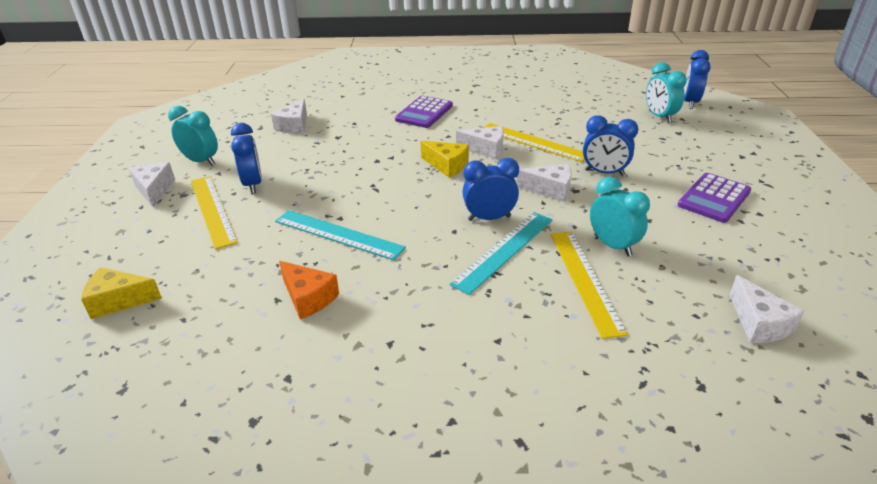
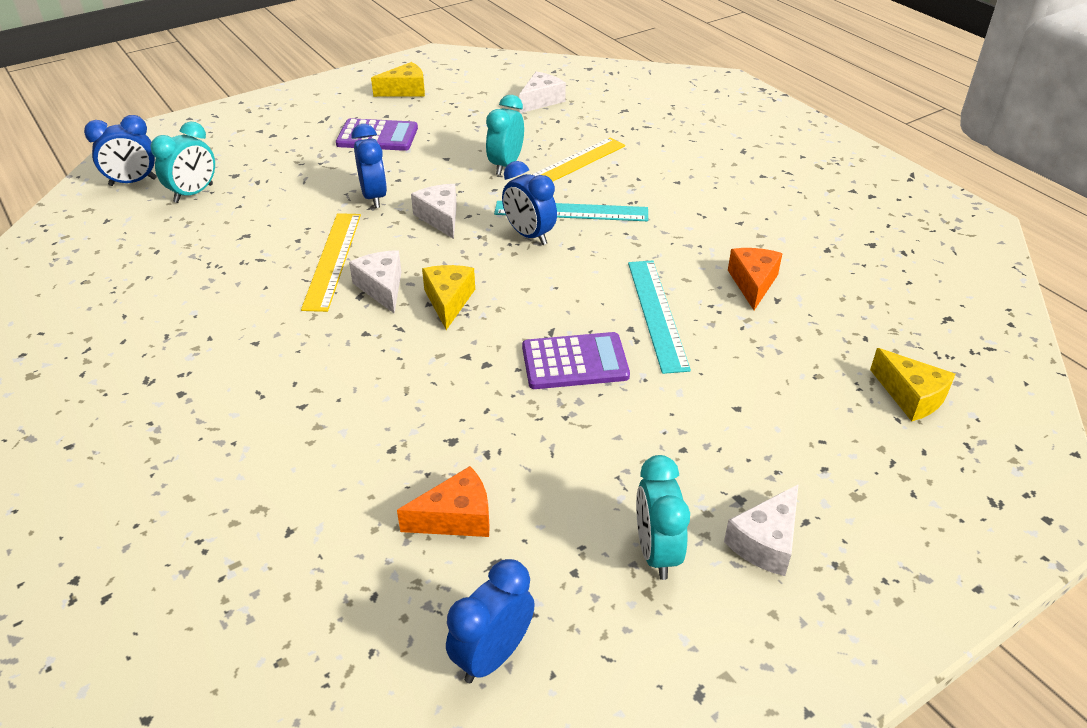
camera: 125 degrees left, 5 degrees up
(212, 210) = (732, 440): yellow ruler -> none
(253, 184) = (648, 444): blue clock -> blue clock (492, 656)
(294, 126) = (456, 517): white cheese -> orange cheese
(424, 113) = (302, 388): purple calculator -> purple calculator (575, 362)
(821, 239) = (405, 90): none -> yellow cheese

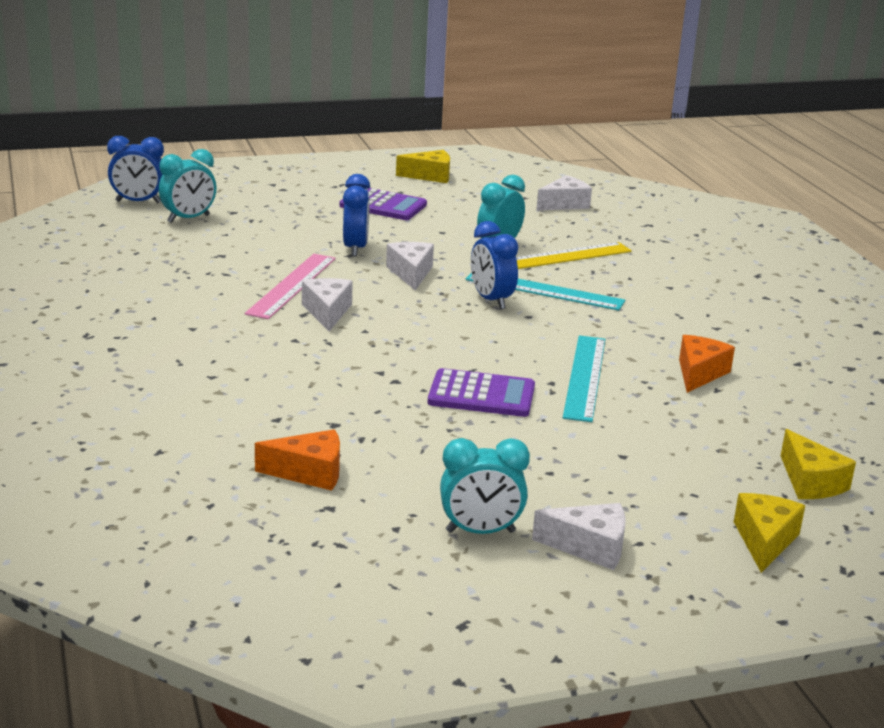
camera: 15 degrees right, 15 degrees down
(333, 260) = (292, 285): yellow ruler -> pink ruler
(448, 301) = (385, 332): yellow cheese -> yellow cheese (764, 541)
(492, 656) = (292, 561): blue clock -> none
(656, 552) = (480, 531): turquoise clock -> turquoise clock turned 105 degrees counterclockwise
(765, 542) = (590, 547): white cheese -> white cheese turned 135 degrees counterclockwise

